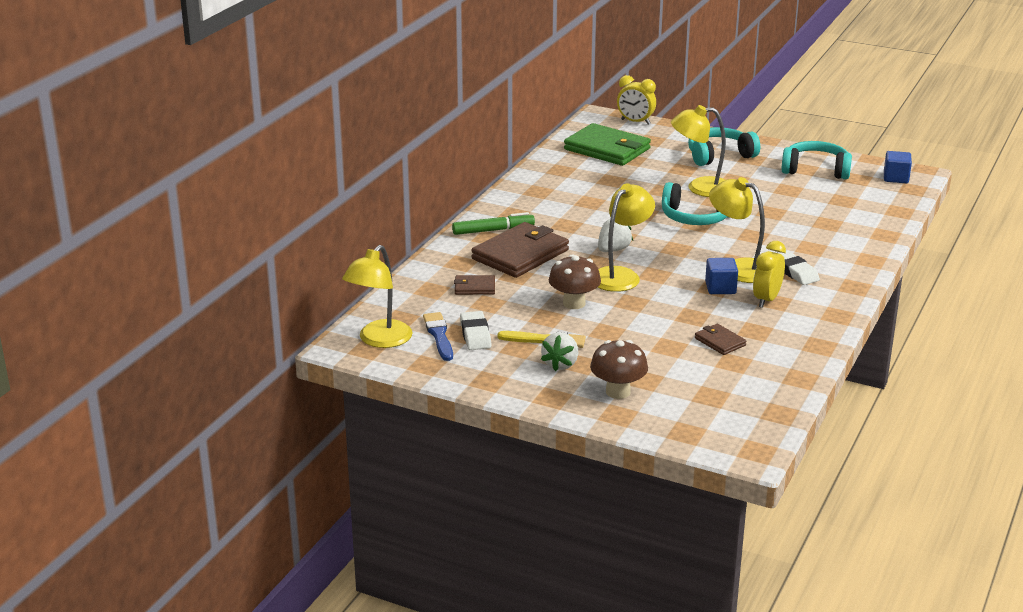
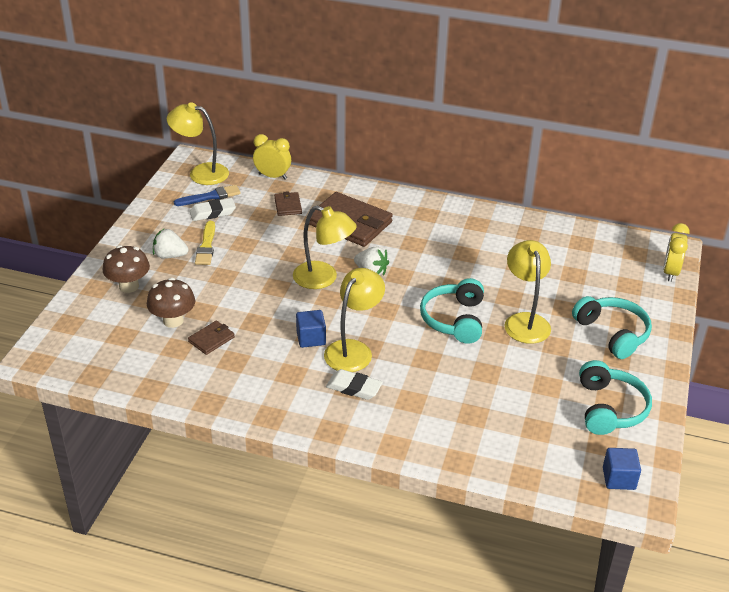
camera: 80 degrees right, 10 degrees up
(493, 230) = (390, 206): green marker -> none
(574, 303) = (269, 256): brown mushroom -> brown mushroom (173, 320)
(607, 149) = (590, 257): green wallet -> none
(766, 300) = (293, 368): yellow clock -> yellow clock (273, 176)
(795, 272) = (354, 388): white eraser -> white eraser turned 60 degrees clockwise

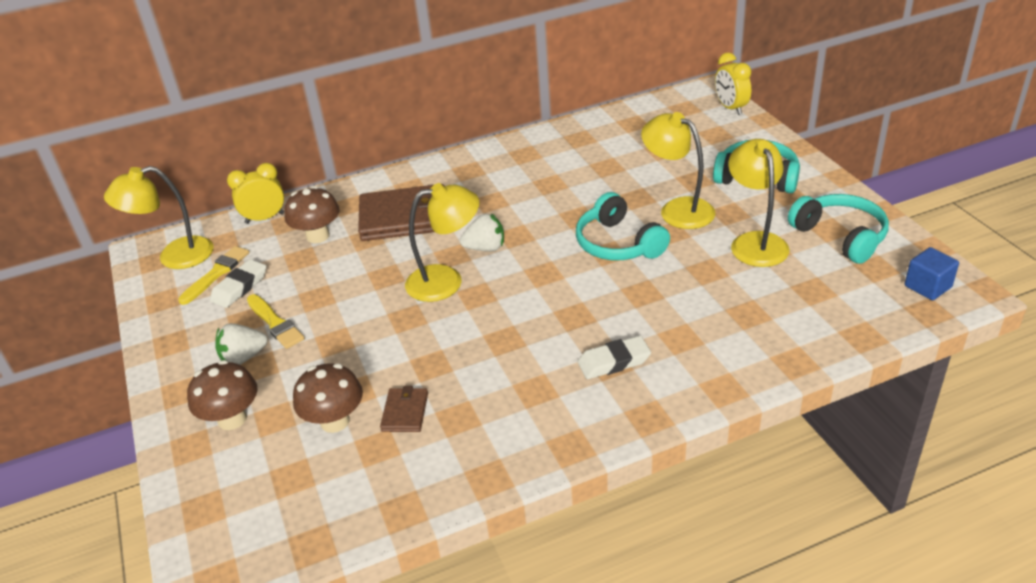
camera: 35 degrees left, 0 degrees up
(210, 197) = (216, 273): blue brush -> yellow brush
(288, 205) = (318, 236): brown wallet -> brown mushroom
(311, 338) = (509, 343): blue cube -> none
(353, 350) = (565, 327): yellow lamp -> yellow lamp (755, 242)

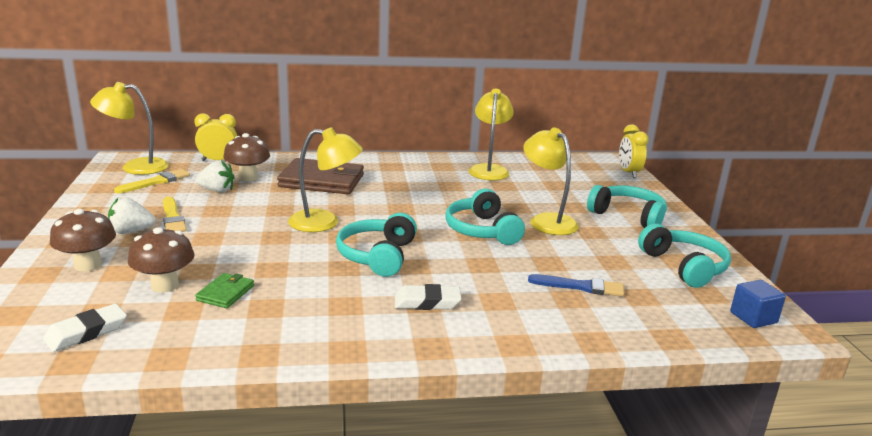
camera: 10 degrees right, 15 degrees down
(240, 287) = (166, 192): white eraser -> white eraser (86, 332)
(405, 412) = (225, 293): brown wallet -> green wallet
(485, 248) = (371, 210): white strawberry -> white strawberry (217, 190)
(530, 313) = (377, 256): none -> turquoise headphones
(752, 295) = (580, 287): none -> blue brush
(755, 242) = (603, 254): yellow lamp -> yellow lamp (489, 169)

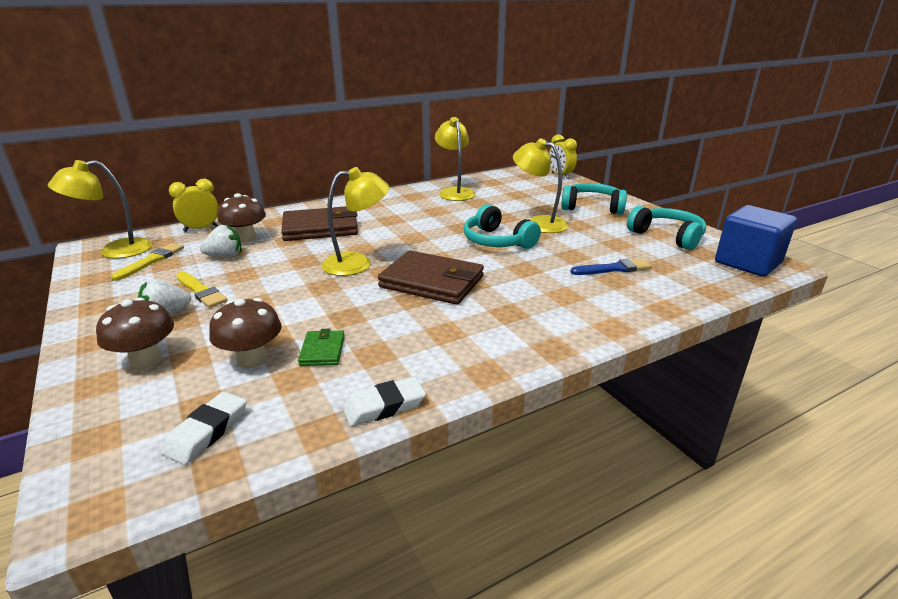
camera: 20 degrees left, 5 degrees up
(377, 256) = (432, 282): turquoise headphones -> brown wallet
(427, 302) = (512, 311): white eraser -> white eraser (384, 406)
(753, 317) = (748, 263): blue cube -> blue cube, size x1.85

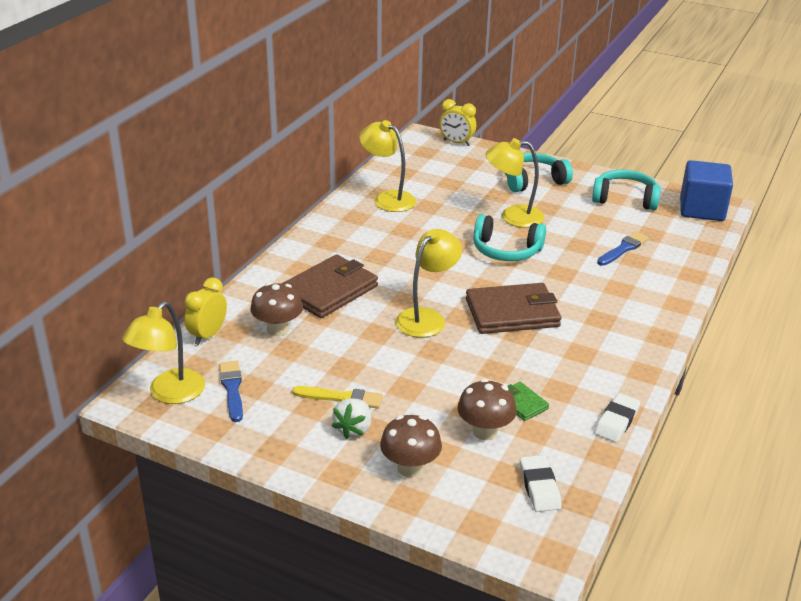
camera: 35 degrees left, 5 degrees up
(151, 261) = (232, 389): yellow brush -> blue brush
(225, 256) = (295, 356): white strawberry -> none

